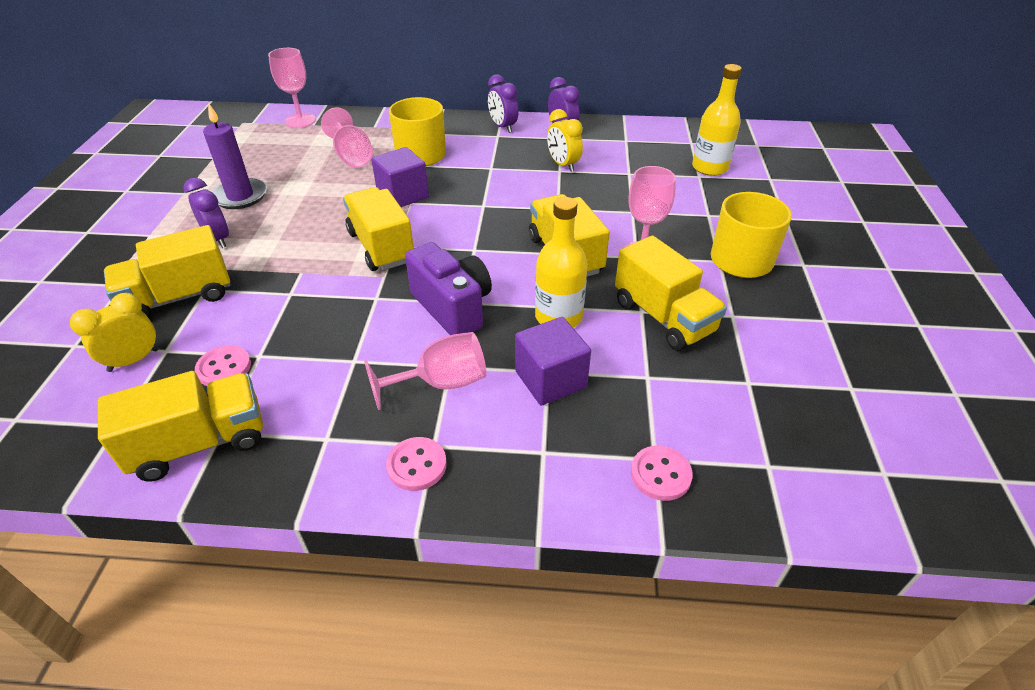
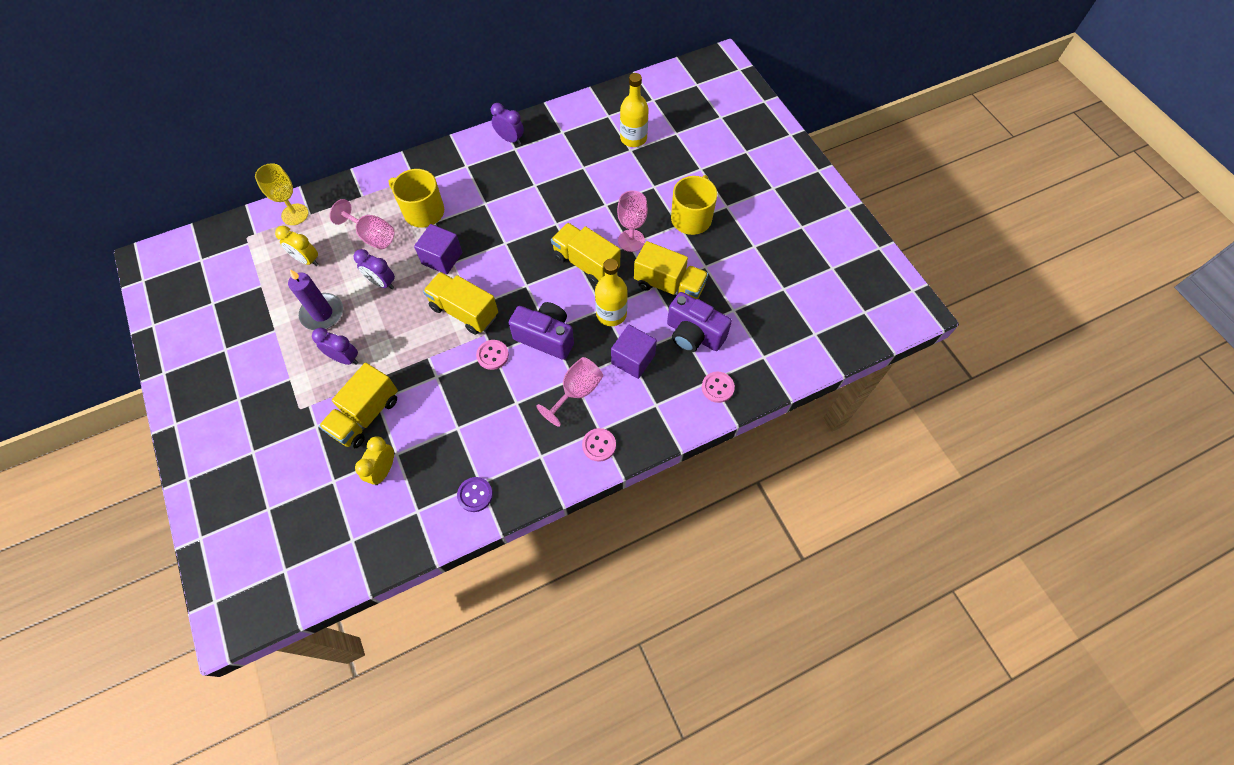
camera: 30 degrees left, 20 degrees up
(200, 443) = (475, 495): yellow truck -> purple button
(224, 368) = (444, 446): pink button -> pink button (492, 355)
(300, 121) = (295, 214): pink goblet -> yellow goblet
(503, 127) = (464, 154): purple clock -> purple clock (382, 283)
(563, 165) = (534, 178): yellow clock -> yellow clock (307, 260)
(664, 387) = (693, 335): none -> purple camera

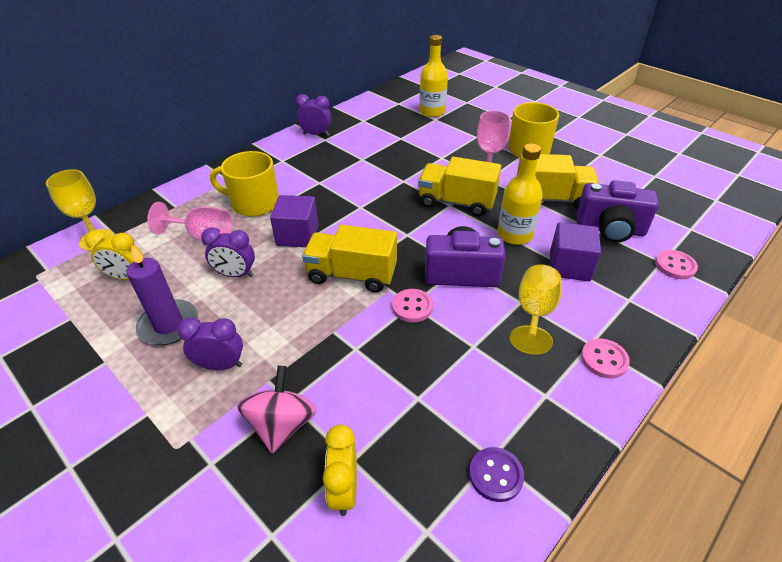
camera: 20 degrees left, 20 degrees down
(366, 415) = (282, 424): yellow truck -> pink spinning top
(576, 392) = (534, 313): pink goblet -> yellow goblet

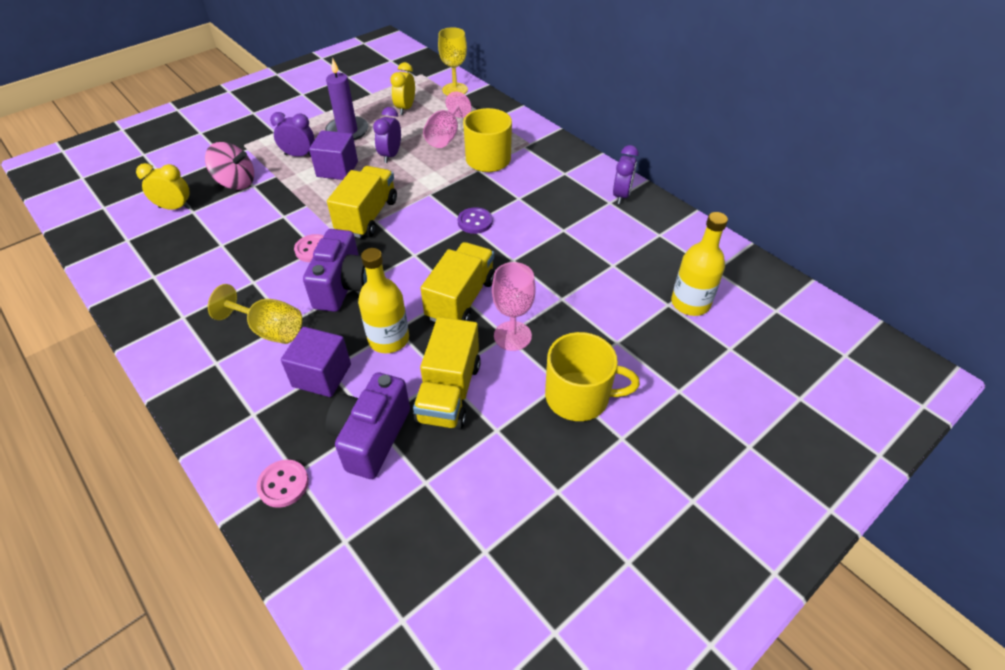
camera: 95 degrees right, 5 degrees up
(220, 365) = (299, 155): purple clock -> purple clock turned 90 degrees counterclockwise
(297, 235) = (432, 185): purple cube -> purple cube (337, 169)
(495, 475) = (139, 275): purple button -> purple button (475, 222)
(604, 359) = (194, 366): pink button -> none

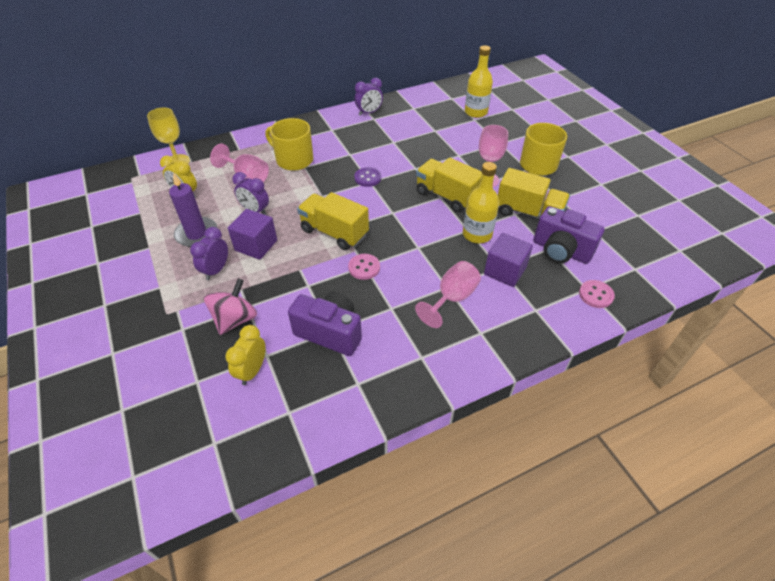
camera: 75 degrees left, 0 degrees up
(269, 329) = (452, 298): yellow goblet -> pink goblet
(343, 286) = (415, 253): purple camera -> purple camera (330, 332)
(621, 195) = (369, 113): purple clock -> purple clock turned 120 degrees clockwise

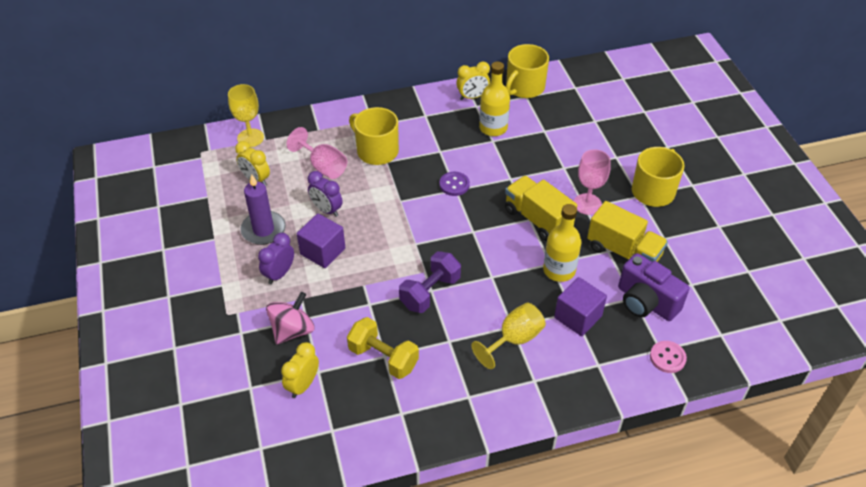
camera: 10 degrees right, 0 degrees up
(330, 332) = (383, 358): purple camera -> yellow dumbbell
(334, 232) = (406, 247): yellow truck -> none
(364, 267) = (430, 292): pink button -> purple dumbbell
(369, 113) = (472, 97): purple clock -> yellow clock
(410, 102) = (524, 87): none -> yellow mug
(452, 298) = (514, 339): pink goblet -> yellow goblet
(476, 112) = (599, 111): yellow bottle -> yellow bottle (493, 128)

